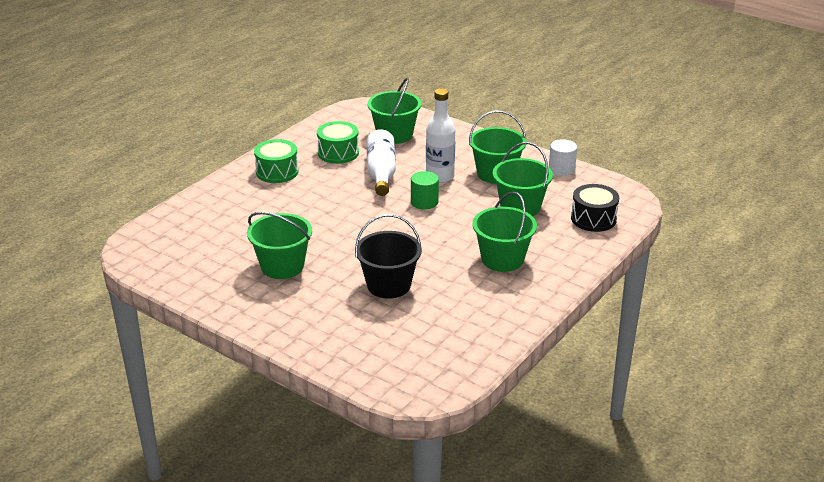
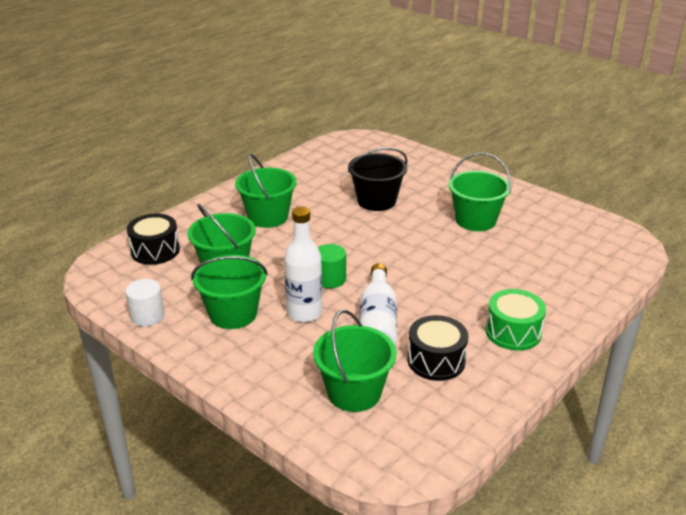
camera: 175 degrees left, 0 degrees up
(338, 153) = (436, 360): green drum -> black drum

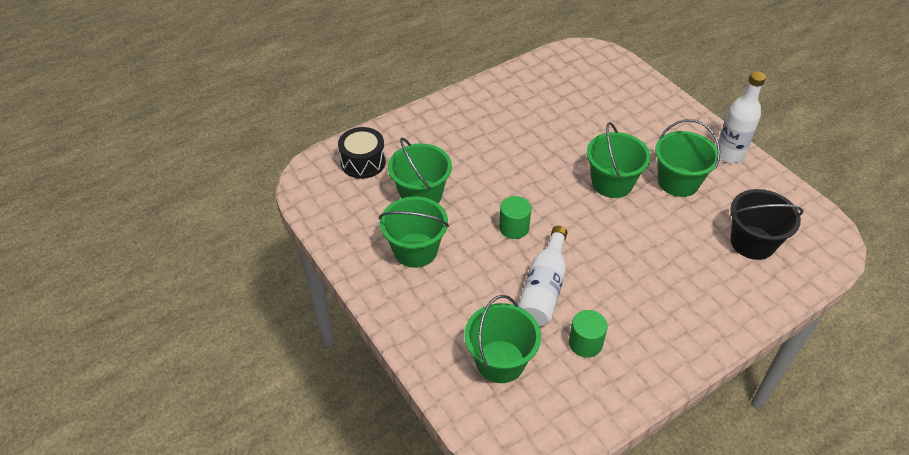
camera: 15 degrees right, 15 degrees up
(147, 316) = (340, 237): white cylinder -> none
(268, 217) = (475, 140): green bucket -> green bucket (612, 183)
(304, 313) = (479, 263): white bottle -> white bottle (729, 154)
(376, 201) = (586, 138): black bucket -> black bucket (752, 242)
(436, 360) = (585, 343): black drum -> green cylinder
(513, 332) = (669, 326): green drum -> none

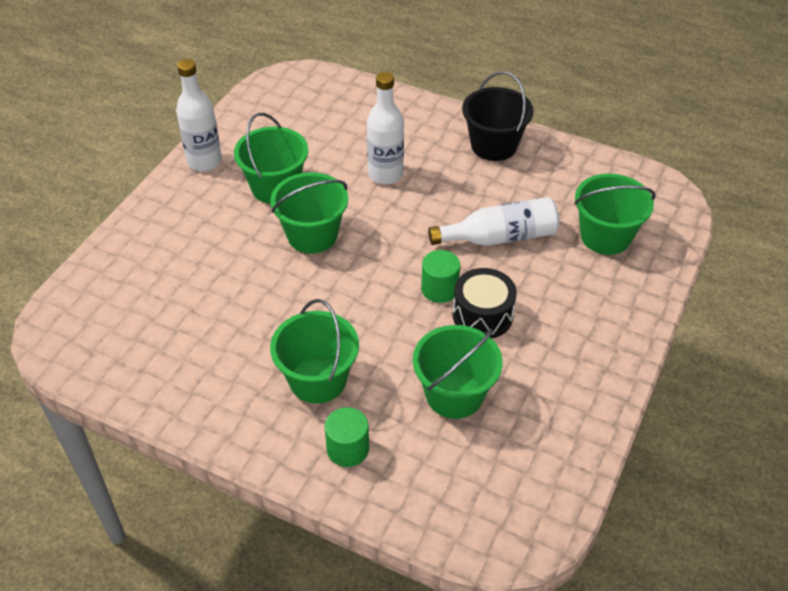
camera: 120 degrees left, 0 degrees up
(363, 162) = (445, 489): black drum -> black drum (482, 315)
(415, 250) = (538, 358): green bucket -> green bucket (318, 380)
(585, 343) = (535, 190): green cylinder -> green cylinder (348, 449)
(660, 251) = (385, 174): none -> white bottle
(752, 242) = (328, 121): black bucket -> black bucket (494, 145)

